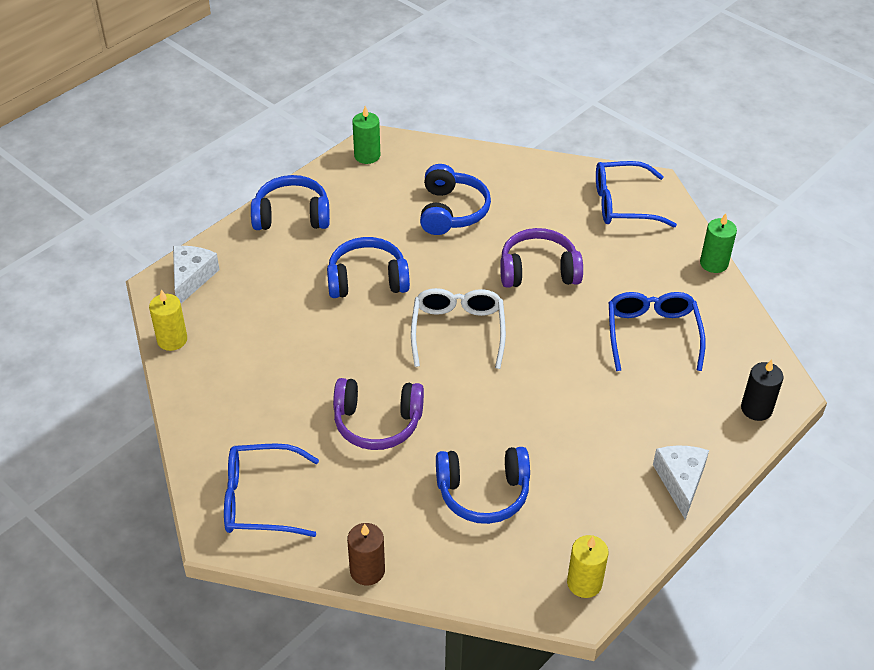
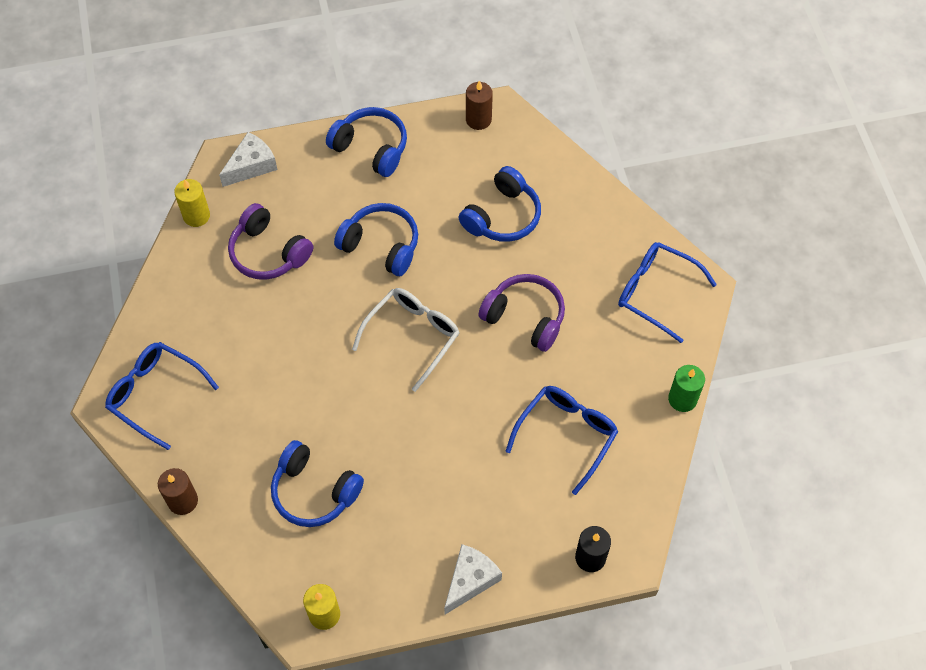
camera: 35 degrees right, 15 degrees up
(367, 156) = (478, 119): green candle -> brown candle
(377, 422) = (286, 381): purple headphones -> purple headphones (268, 252)

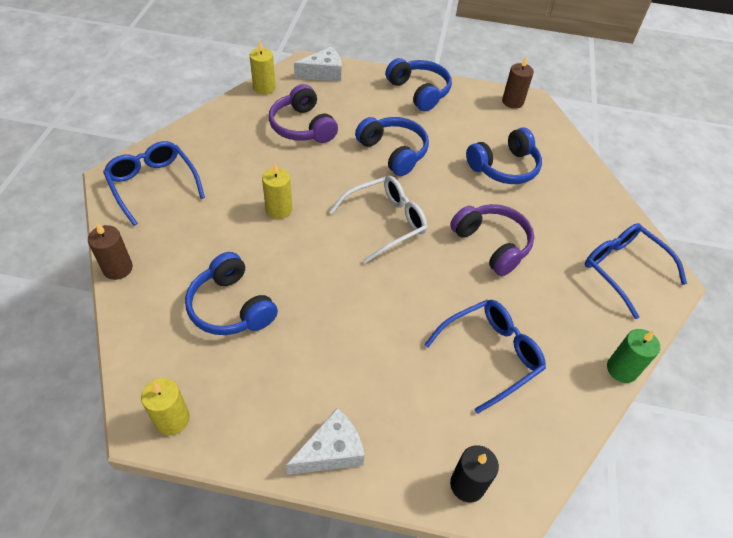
camera: 20 degrees right, 10 degrees down
(300, 367) = (279, 209): none -> yellow candle

